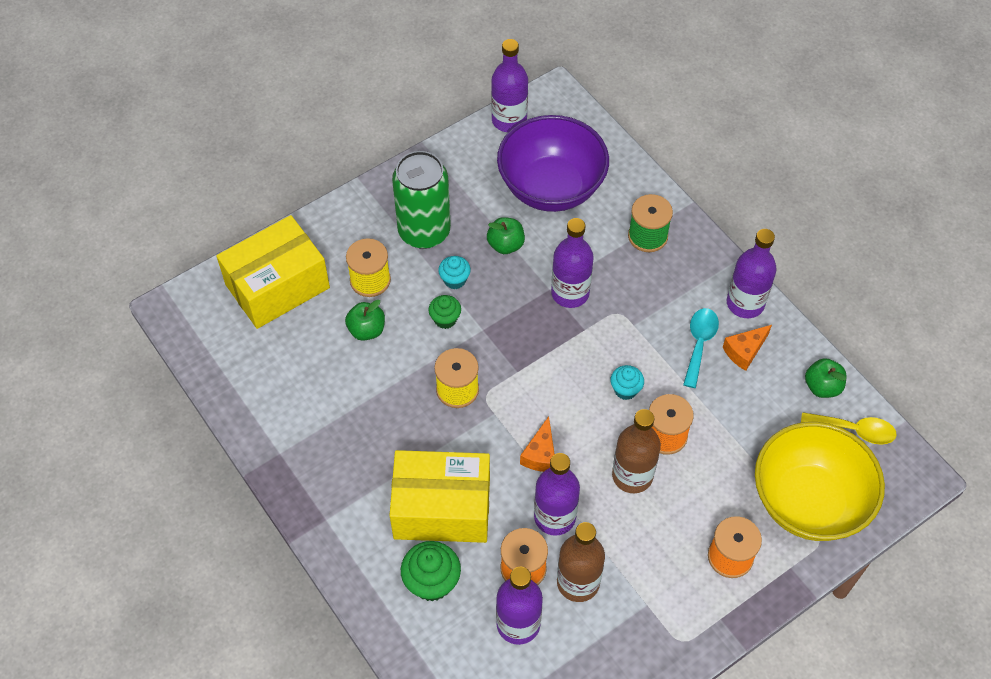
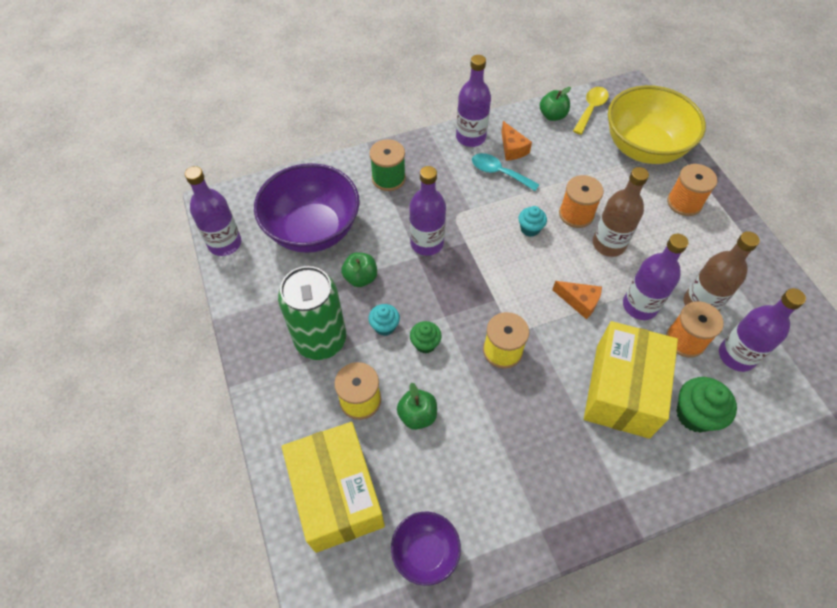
camera: 75 degrees left, 0 degrees up
(241, 365) = (425, 552): none -> purple bowl

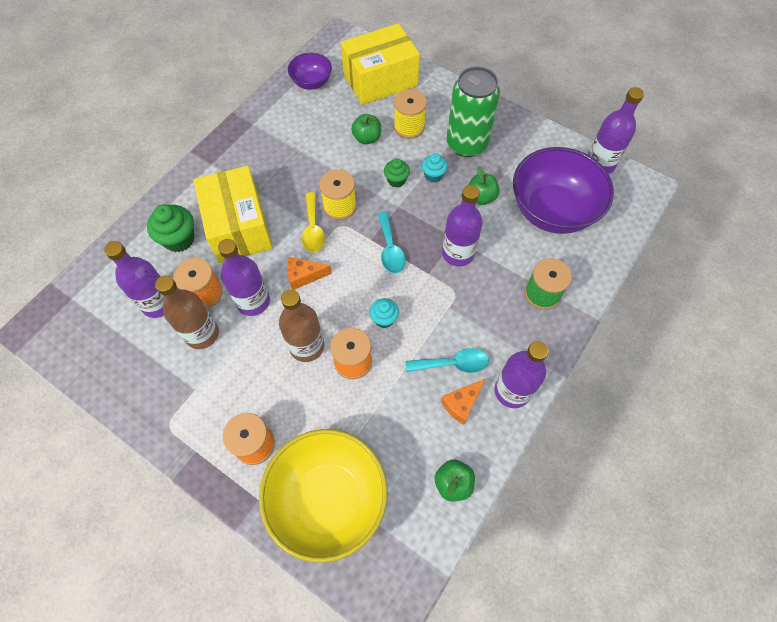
camera: 145 degrees right, 5 degrees up
(337, 494) = (380, 80): yellow box -> yellow box turned 60 degrees counterclockwise
(483, 280) = (390, 249): none -> turquoise spoon
(512, 149) = (462, 403): orange cheese -> orange cheese turned 75 degrees counterclockwise
(591, 109) = (418, 526): yellow spoon -> yellow spoon (313, 229)

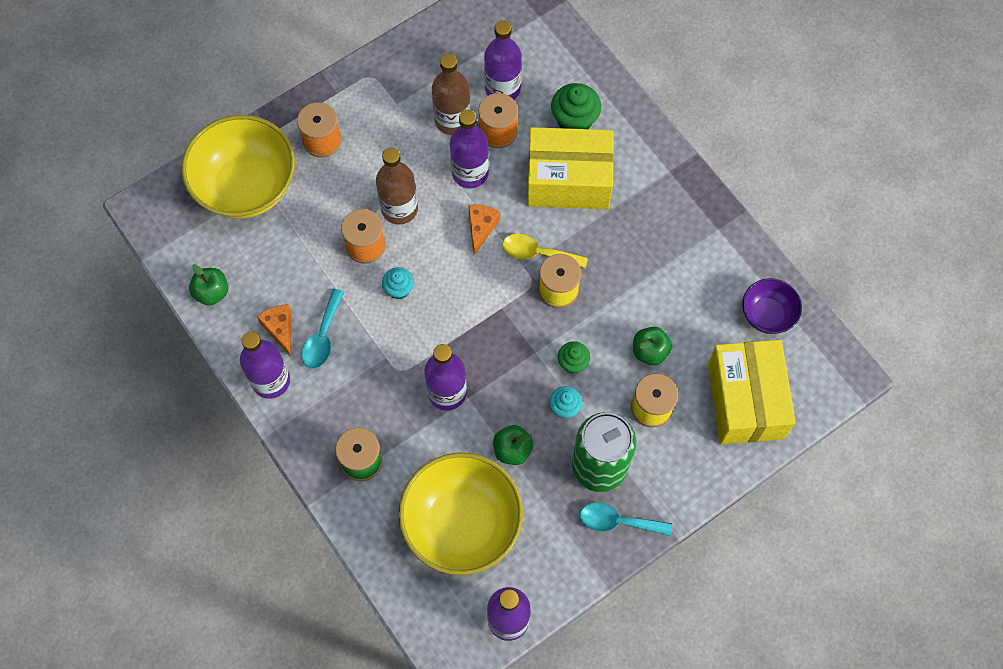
camera: 110 degrees right, 5 degrees up
(390, 249) = (481, 324): turquoise spoon -> turquoise spoon (617, 521)
(552, 211) = (462, 524): purple bowl -> yellow bowl

